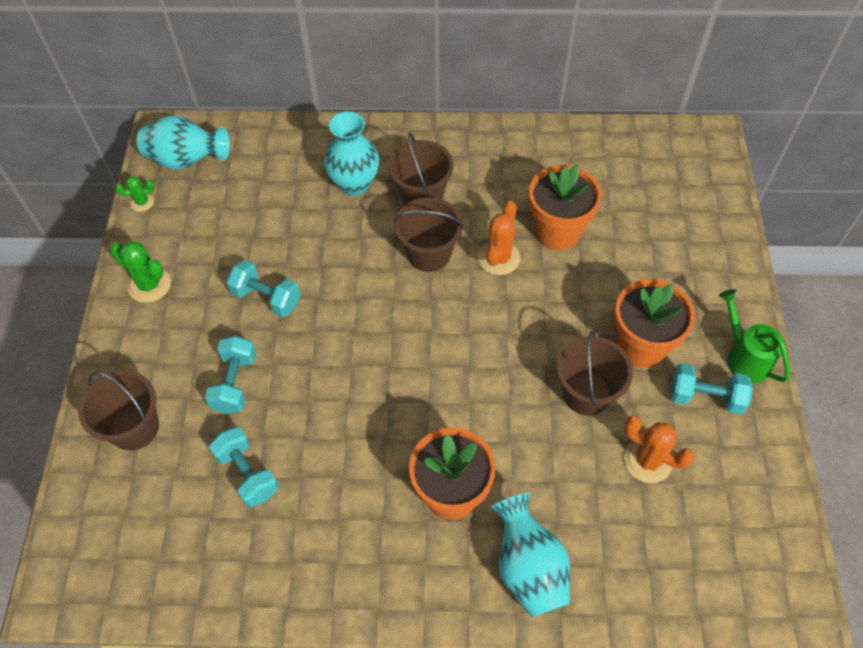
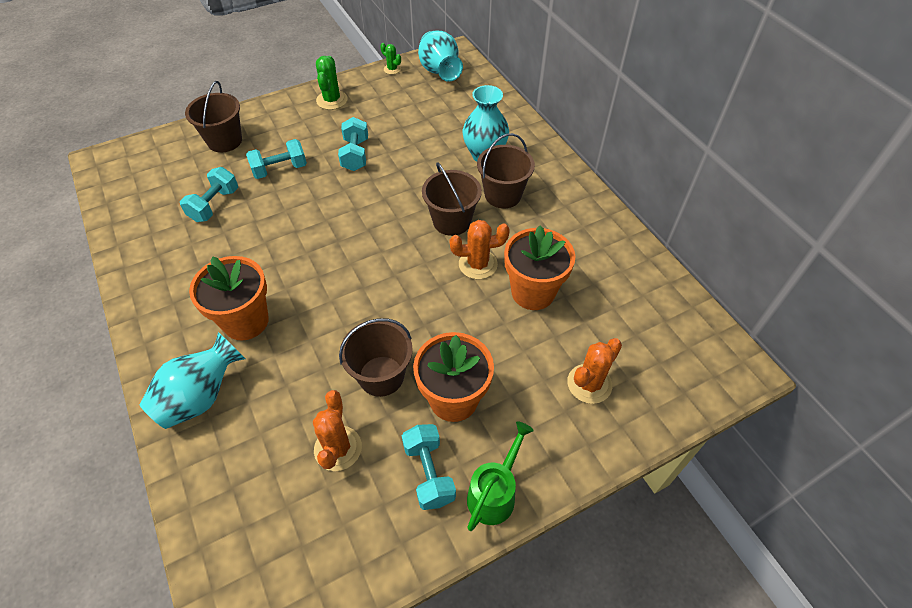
camera: 60 degrees right, 5 degrees down
(674, 241) = (589, 384): none -> orange cactus

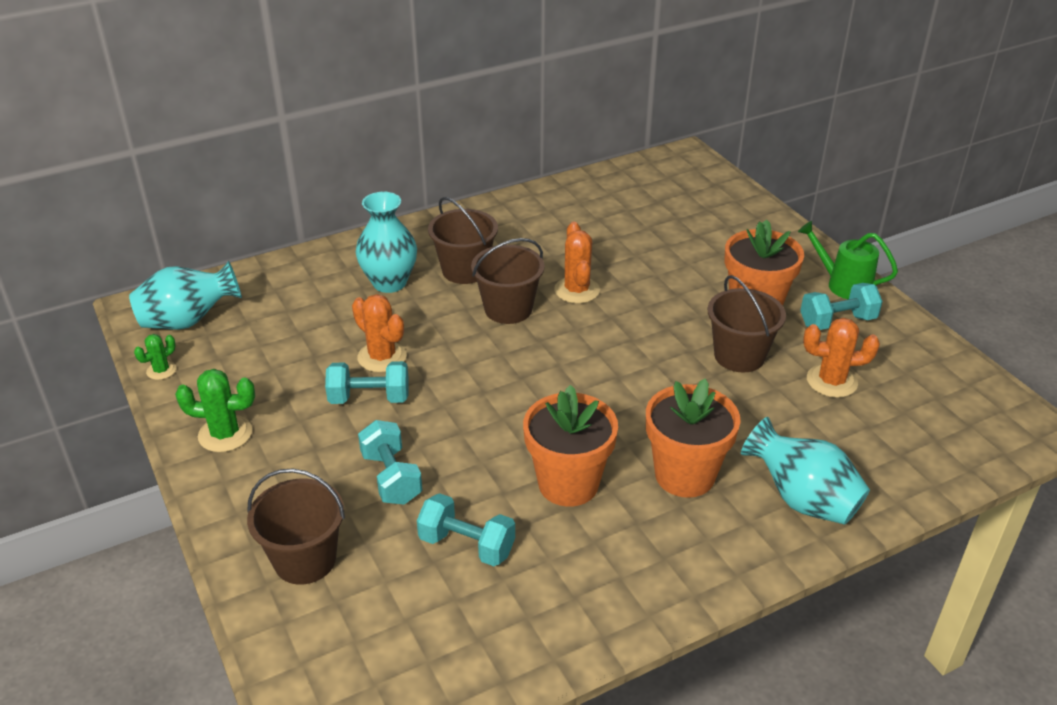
camera: 90 degrees left, 15 degrees down
(533, 292) = (613, 255): orange flower pot -> orange flower pot (568, 484)
(589, 384) = (718, 229): orange cactus -> orange cactus (382, 357)

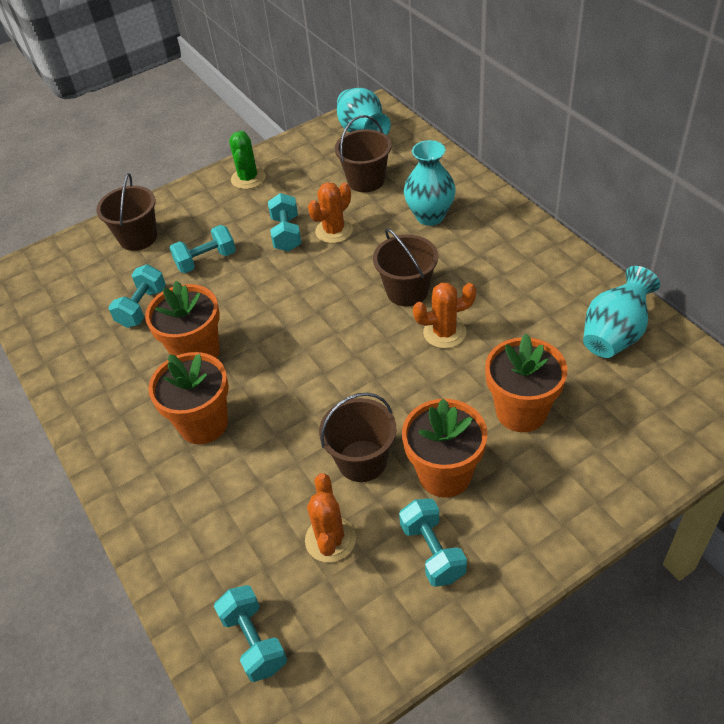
camera: 90 degrees right, 10 degrees up
(161, 370) = (309, 136): green cactus -> none
(465, 270) = (458, 256): brown bucket -> brown bucket (366, 180)
(684, 258) = (521, 411): none -> orange flower pot
(802, 499) = (172, 506): turquoise vase -> turquoise vase (615, 334)
(842, 284) = (506, 562): green watering can -> none
(947, 435) = (254, 641): none -> turquoise dumbbell

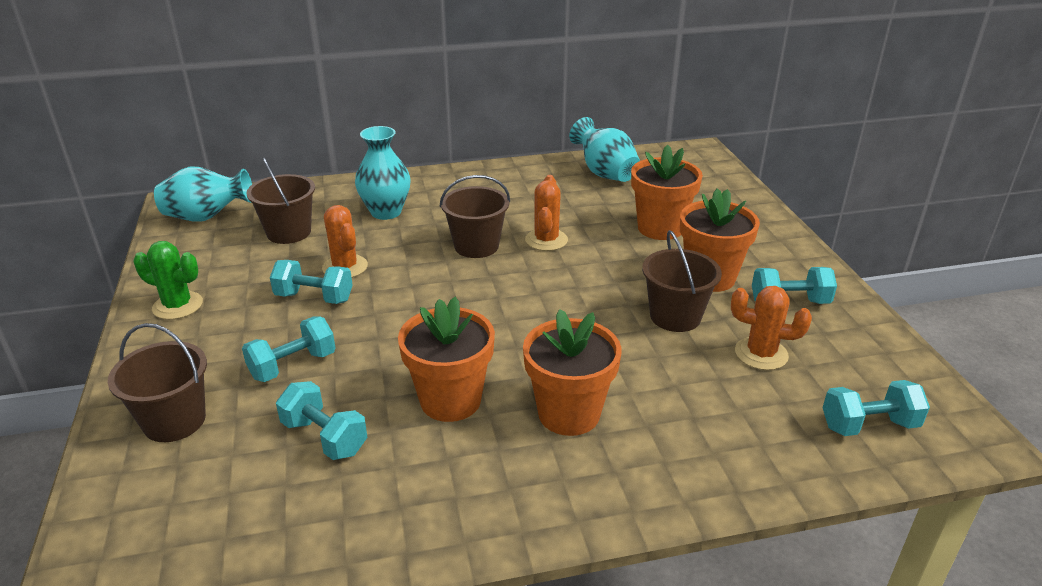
camera: 75 degrees left, 15 degrees down
(206, 260) = (293, 365): turquoise dumbbell -> turquoise dumbbell turned 60 degrees clockwise

